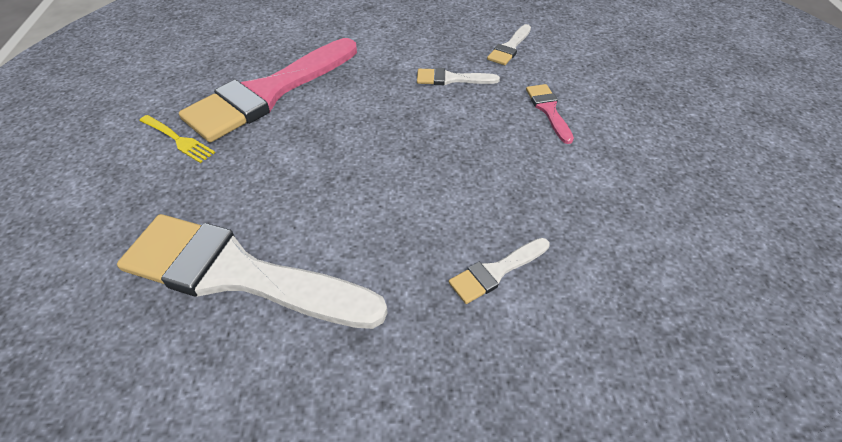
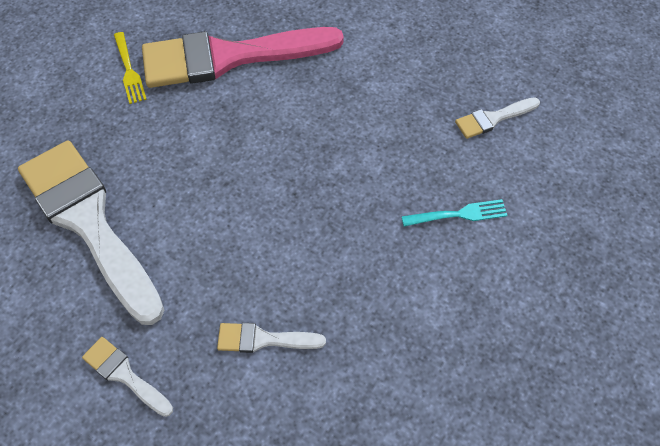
camera: 35 degrees right, 10 degrees up
(451, 79) = (399, 127): white brush -> white brush (124, 375)
(548, 110) = (458, 215): pink brush -> turquoise fork

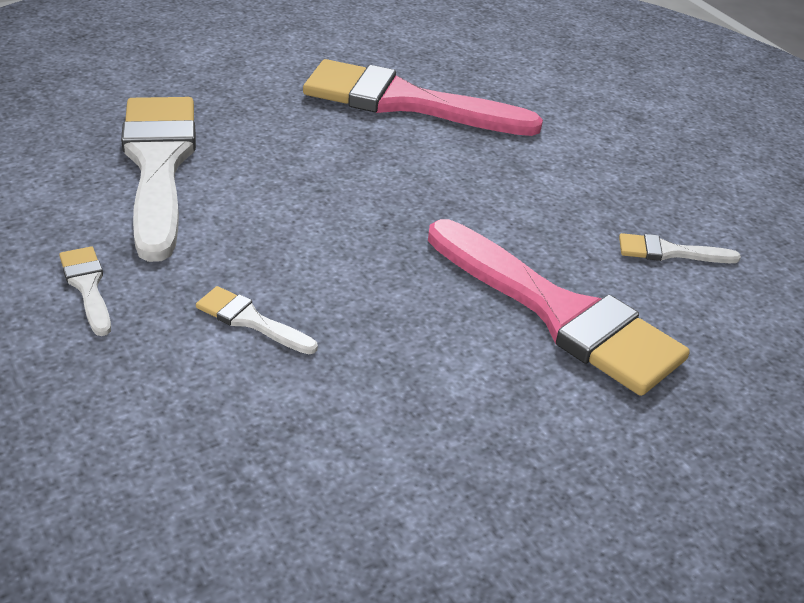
camera: 25 degrees right, 20 degrees down
(128, 70) = (296, 77): yellow fork -> none
(458, 215) = (559, 313): turquoise fork -> pink brush

